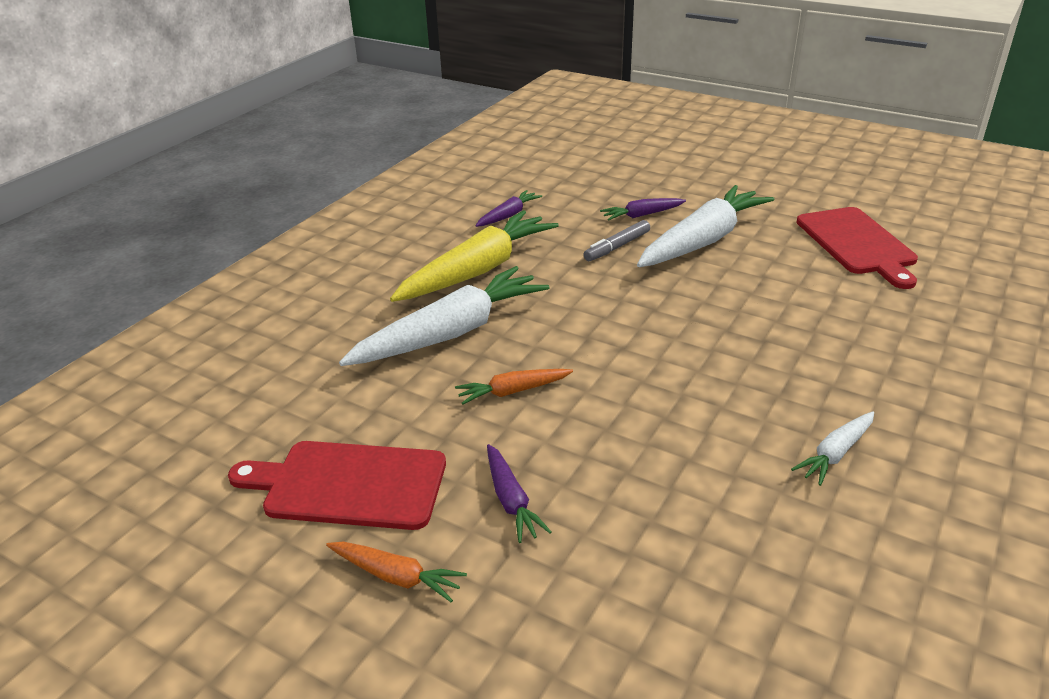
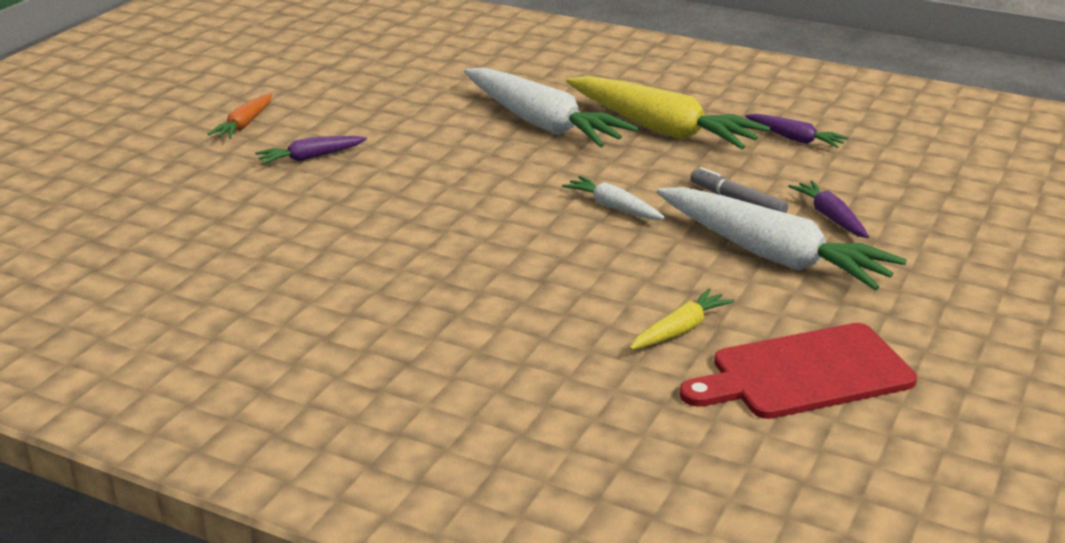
camera: 85 degrees right, 5 degrees down
(348, 484) = (339, 102): red cutting board -> none
(513, 391) = (450, 153): orange carrot -> none
(820, 283) = (680, 330): none -> yellow carrot
(835, 454) = (344, 302): white carrot -> white carrot (613, 207)

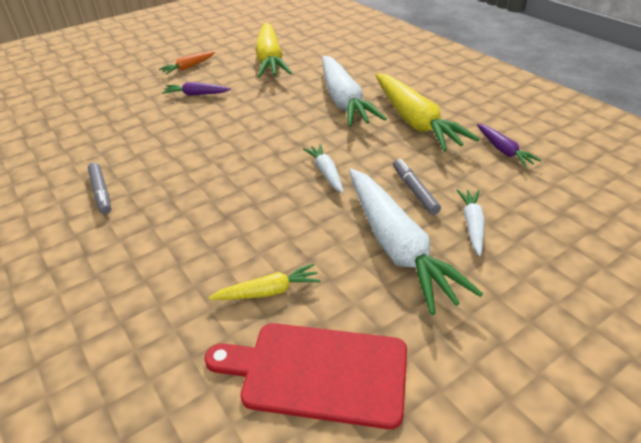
camera: 30 degrees right, 10 degrees up
(333, 299) = (101, 192): none -> grey marker
(368, 91) = (270, 60): none -> yellow carrot
(830, 217) = (472, 225): purple carrot -> white carrot

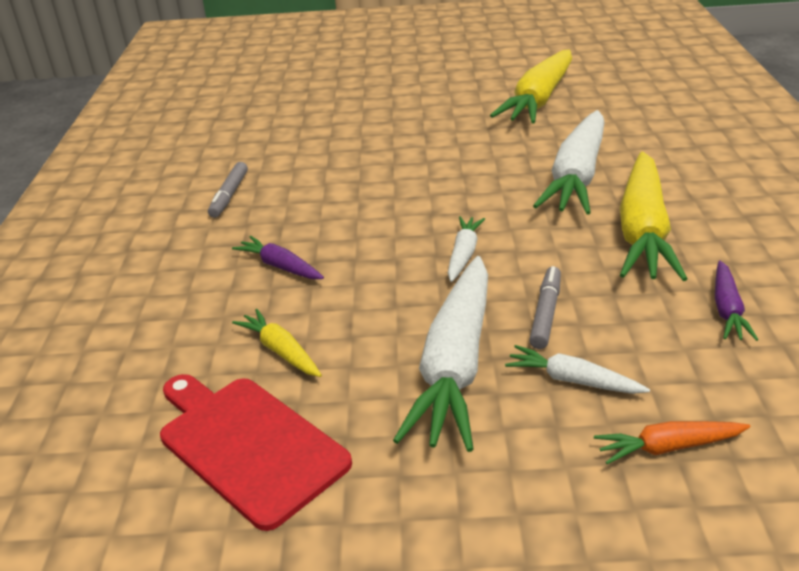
camera: 35 degrees right, 5 degrees down
(188, 67) = (436, 85): orange carrot -> orange carrot (668, 447)
(196, 94) = (413, 120): purple carrot -> purple carrot (280, 266)
(268, 291) = (280, 351): yellow carrot -> yellow carrot turned 150 degrees counterclockwise
(472, 225) = (572, 380): white carrot -> white carrot turned 105 degrees counterclockwise

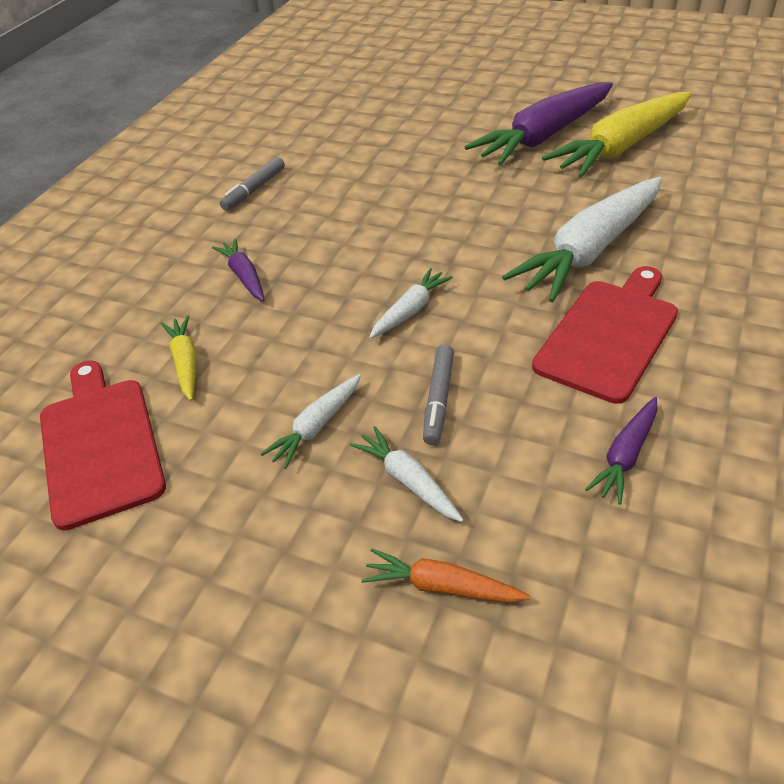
camera: 25 degrees right, 10 degrees up
(455, 365) = (316, 427): white carrot -> white carrot, size x0.47
(468, 104) = (543, 136): none -> purple carrot
(546, 313) = (438, 399): grey marker -> grey marker turned 150 degrees clockwise
(643, 231) = (609, 335): yellow carrot -> red cutting board

